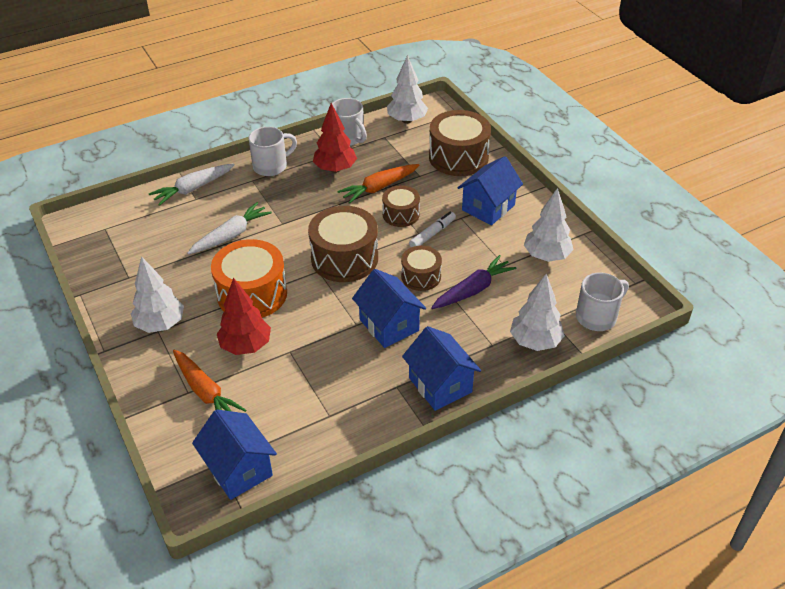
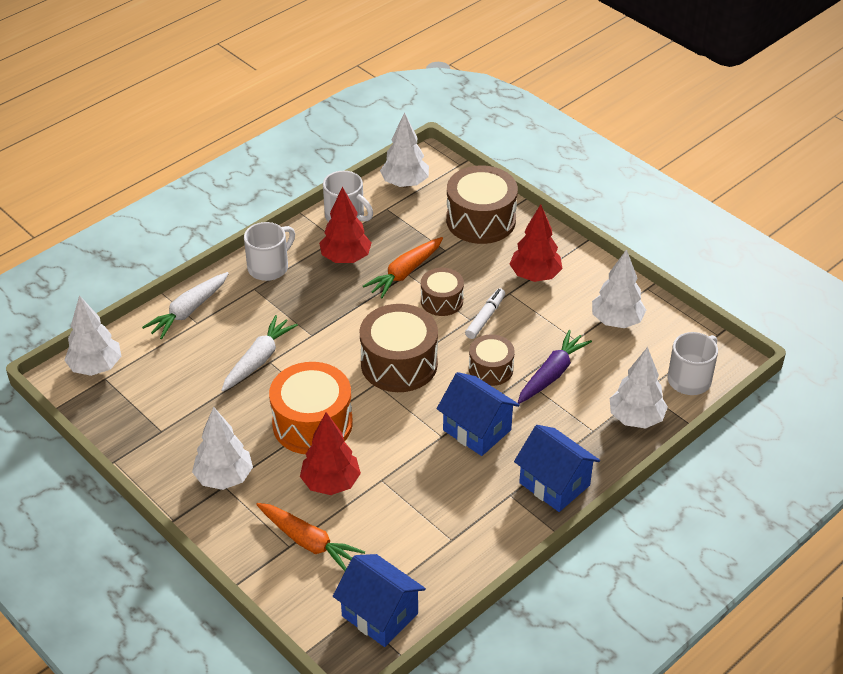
camera: 15 degrees left, 0 degrees up
(102, 219) = (96, 367): none -> white tree
(488, 207) = (535, 276): blue house -> red tree

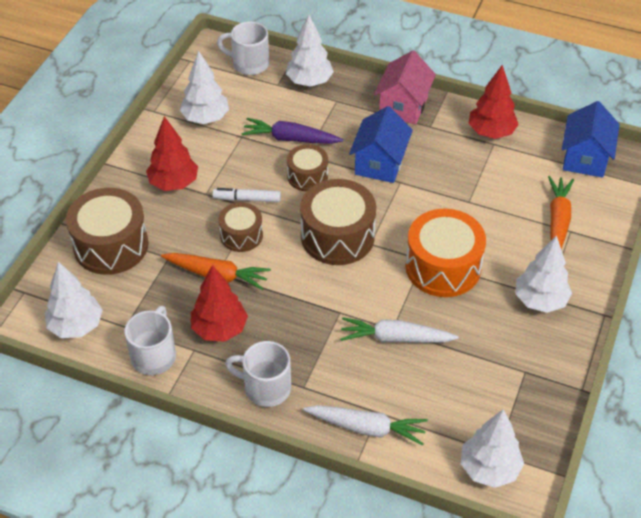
camera: 115 degrees left, 5 degrees up
(331, 483) = (494, 230): red tree -> red tree (491, 132)
(554, 484) = (403, 106): blue house -> pink house

